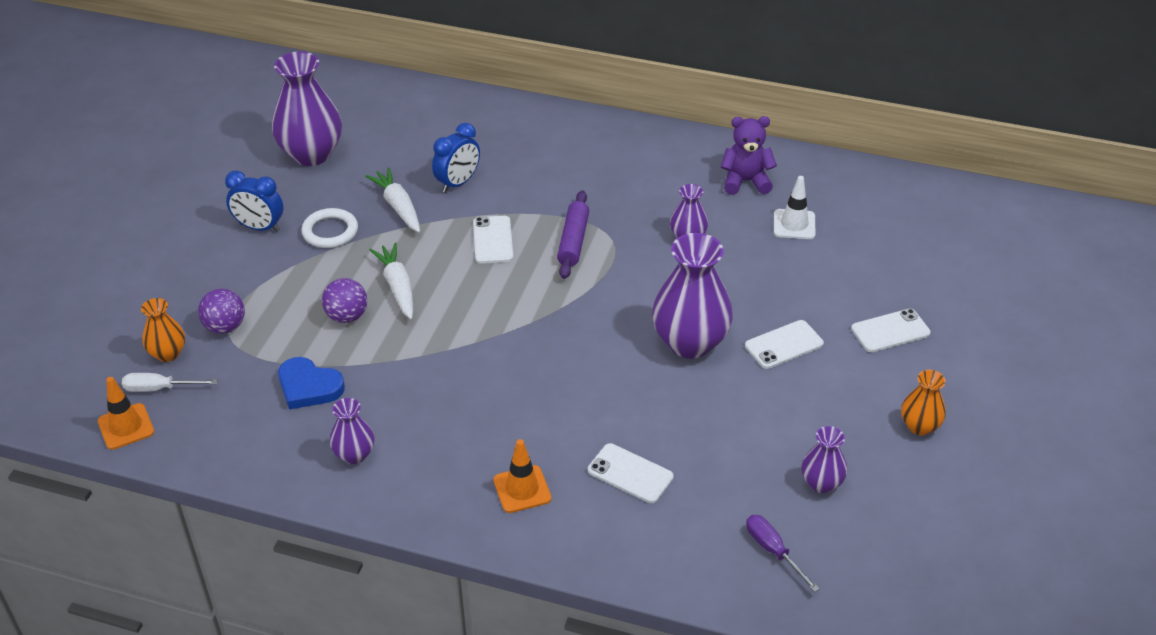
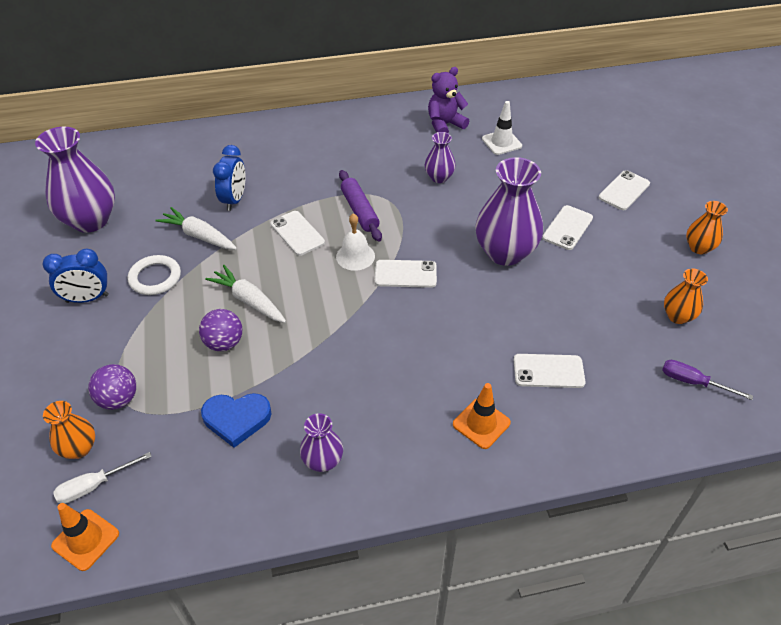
camera: 30 degrees left, 5 degrees up
(531, 285) = (355, 256): none -> white bell
(567, 322) = (405, 274): none -> white phone
(821, 483) = (677, 316): purple vase -> orange vase

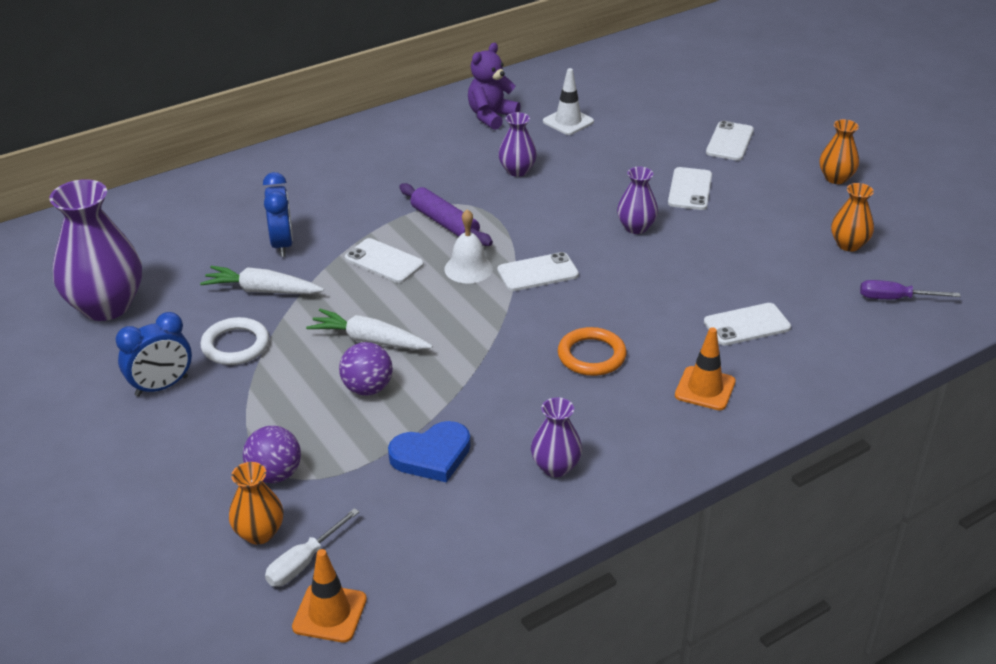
camera: 20 degrees left, 10 degrees down
(406, 363) = (591, 355): none -> orange ring
(505, 252) = (636, 227): purple vase -> purple vase, size x0.52

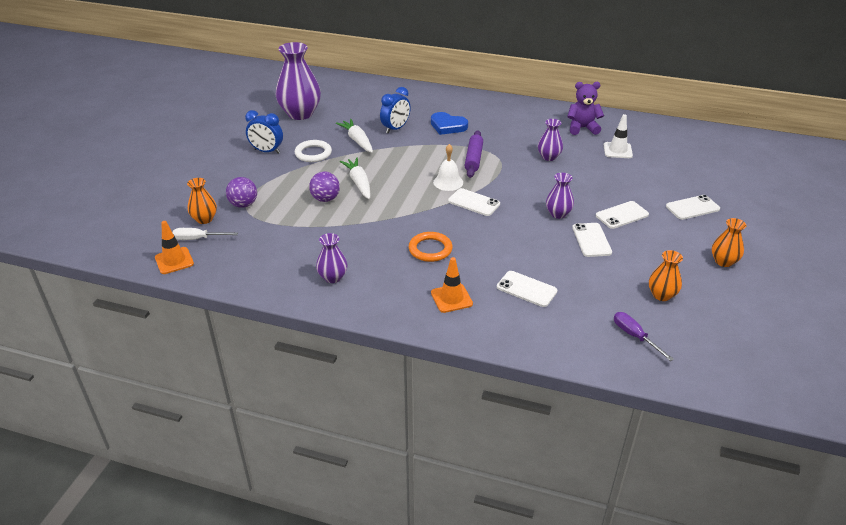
camera: 50 degrees right, 0 degrees up
(384, 261) = (420, 158): white phone -> white phone (591, 240)
(432, 455) = (300, 238): blue heart -> blue heart (448, 126)

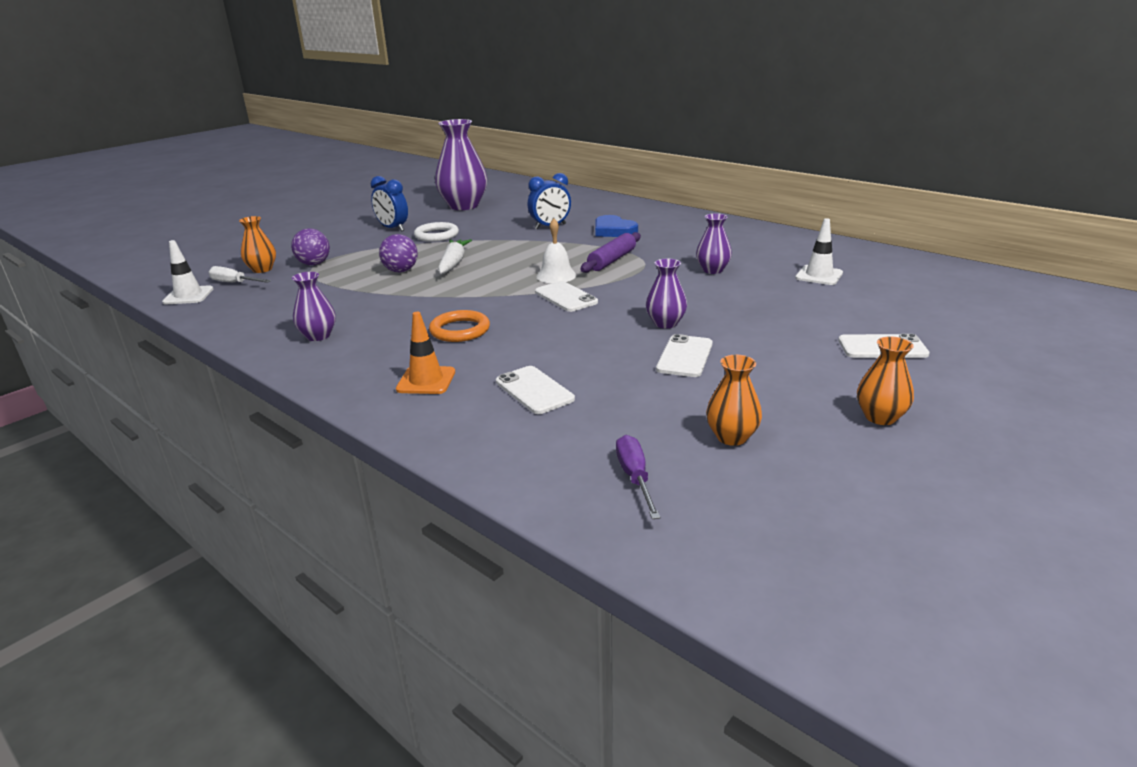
camera: 25 degrees right, 10 degrees down
(174, 261) = (188, 296): orange traffic cone -> white traffic cone
(357, 140) = (496, 231): white carrot -> none
(582, 128) = (788, 250): purple teddy bear -> none
(622, 215) = (758, 338): white phone -> none

